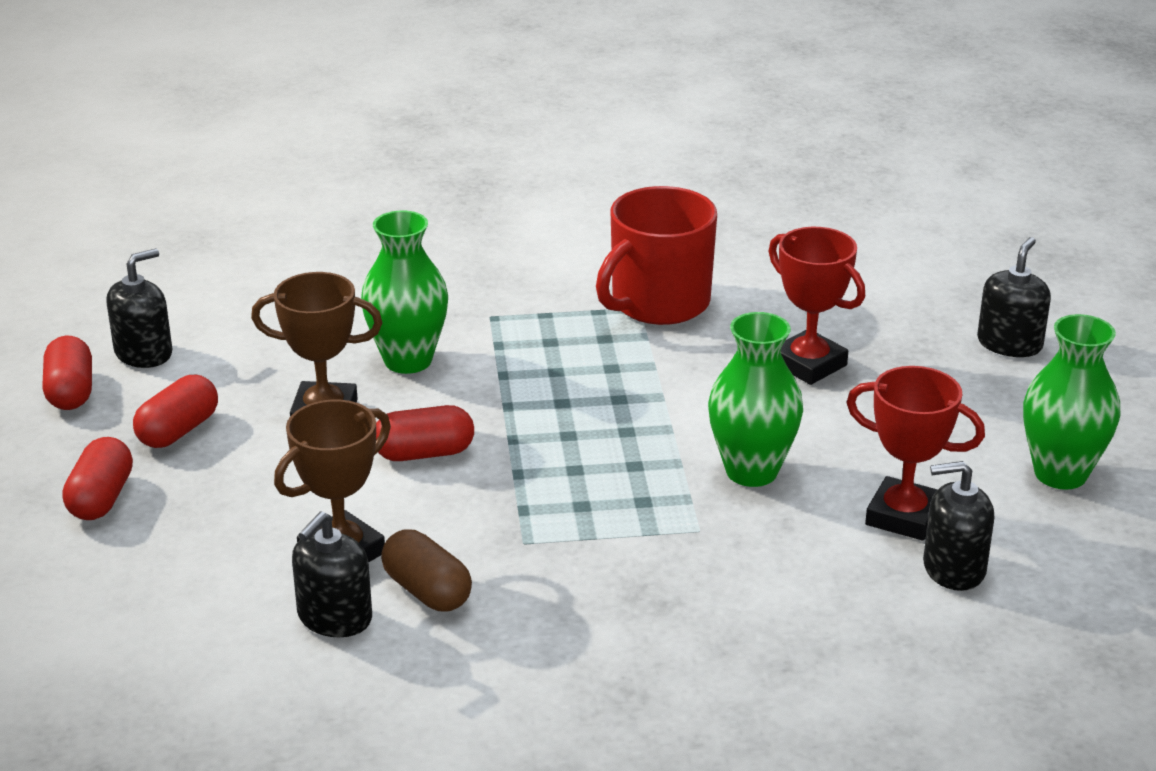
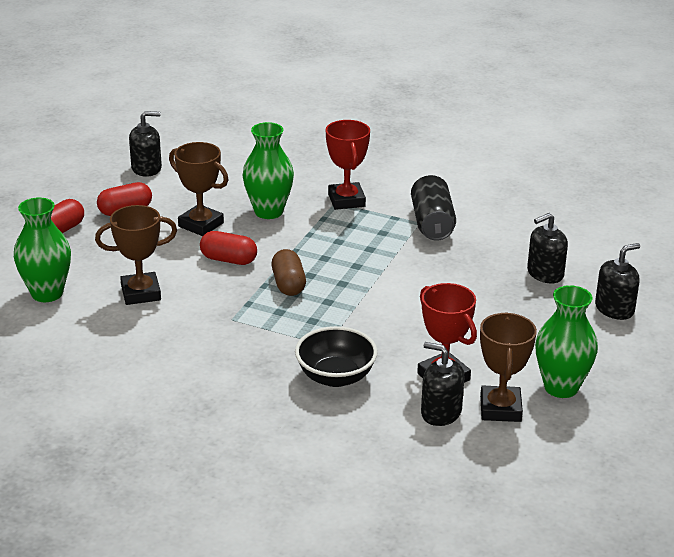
camera: 30 degrees right, 0 degrees up
(70, 392) = (95, 176): red capsule -> none
(334, 617) = (107, 321): black soap dispenser -> black soap dispenser (545, 273)
(427, 591) = (161, 325): brown capsule -> brown capsule (288, 284)
(658, 303) = (432, 223): red mug -> black can
(751, 471) = (386, 325): green vase -> green vase (47, 293)
(763, 572) = (335, 377): none -> black bowl
(808, 364) = (481, 281): red trophy -> red trophy (346, 200)
(1020, 533) = (500, 409): none -> brown trophy

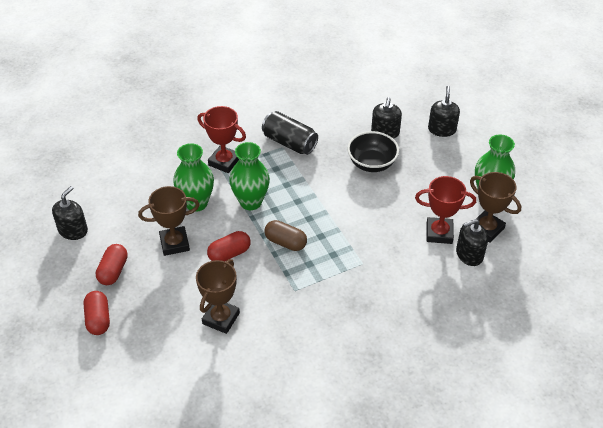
camera: 50 degrees left, 15 degrees up
(47, 293) = (169, 368): green vase -> green vase (250, 202)
(335, 377) = (397, 278): black bowl -> black bowl (371, 163)

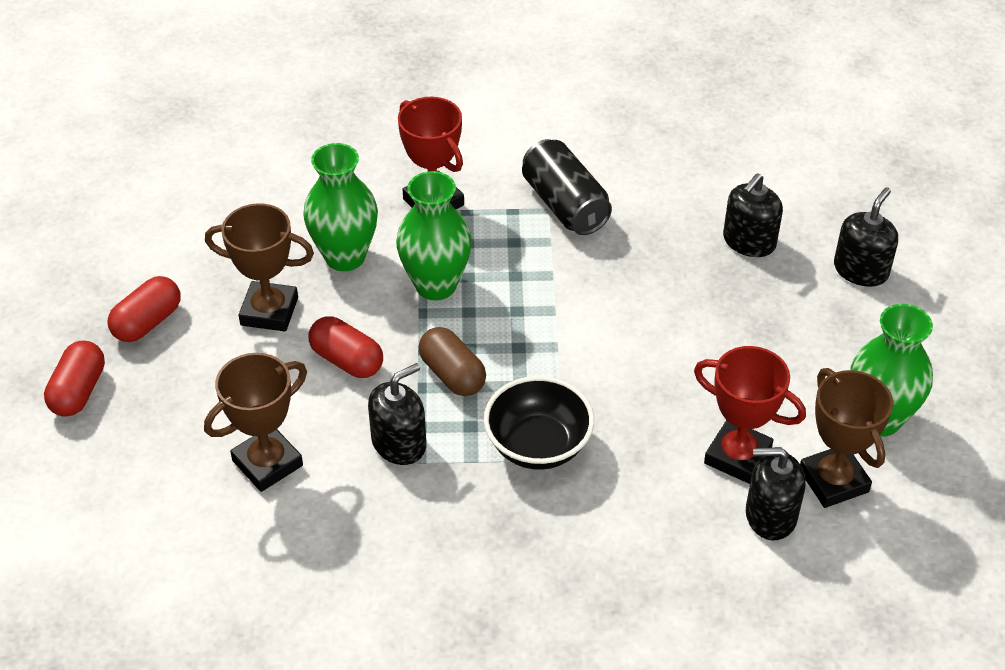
camera: 25 degrees right, 0 degrees up
(73, 230) = (126, 235): black soap dispenser -> black soap dispenser (399, 443)
(229, 254) = (347, 360): red capsule -> red capsule turned 45 degrees clockwise
(371, 163) = (690, 289): black bowl -> black bowl (538, 445)

